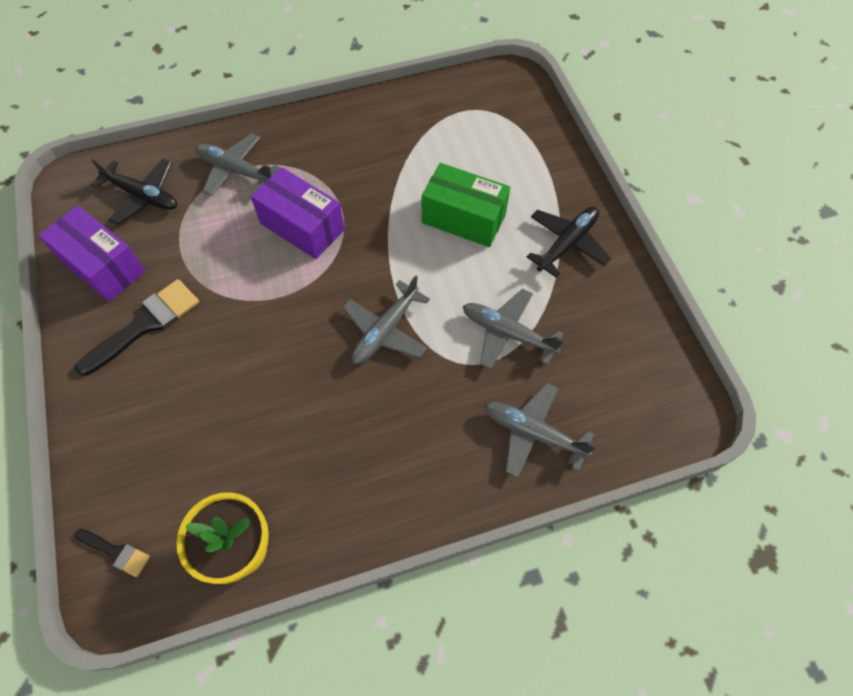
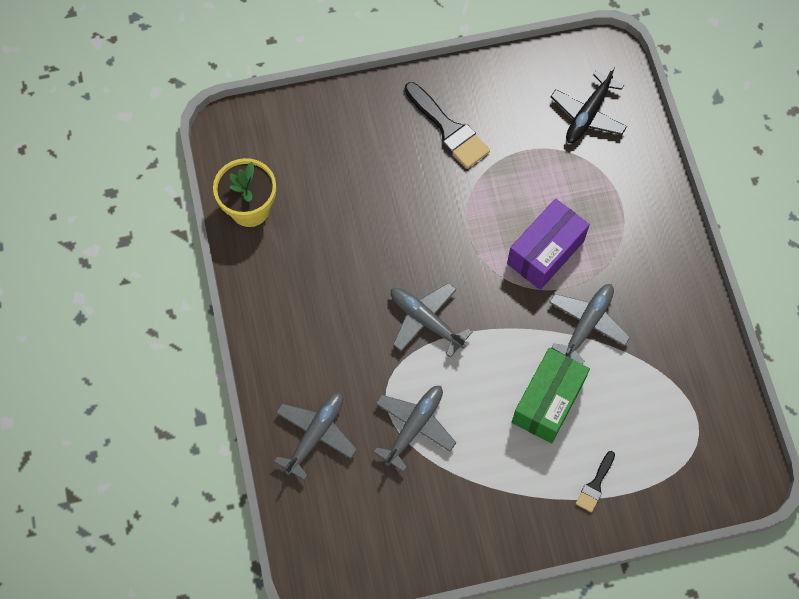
camera: 95 degrees right, 5 degrees up
(103, 266) = (510, 91): purple box -> none
(116, 552) = (259, 127): black brush -> black brush (595, 485)
(235, 170) = (617, 192): grey plane -> grey plane (587, 324)
(567, 243) = (511, 500): black plane -> none

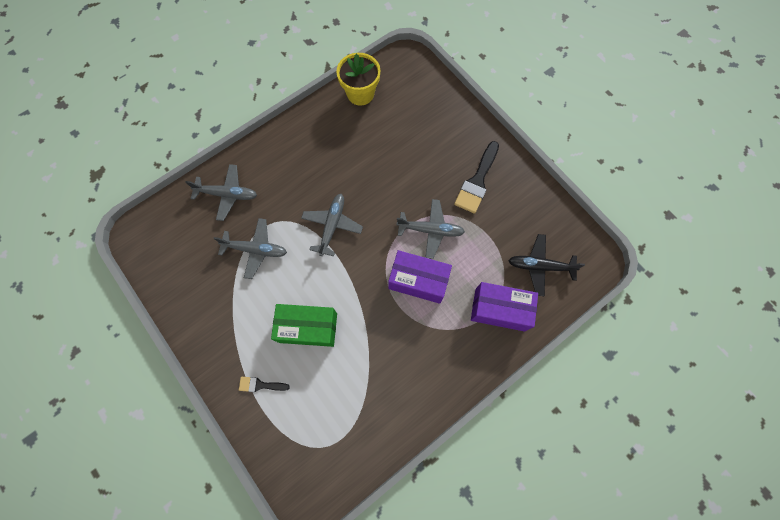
camera: 65 degrees right, 5 degrees up
(587, 324) = (377, 331): grey plane -> grey plane (431, 230)
(620, 181) = (499, 309): none -> purple box

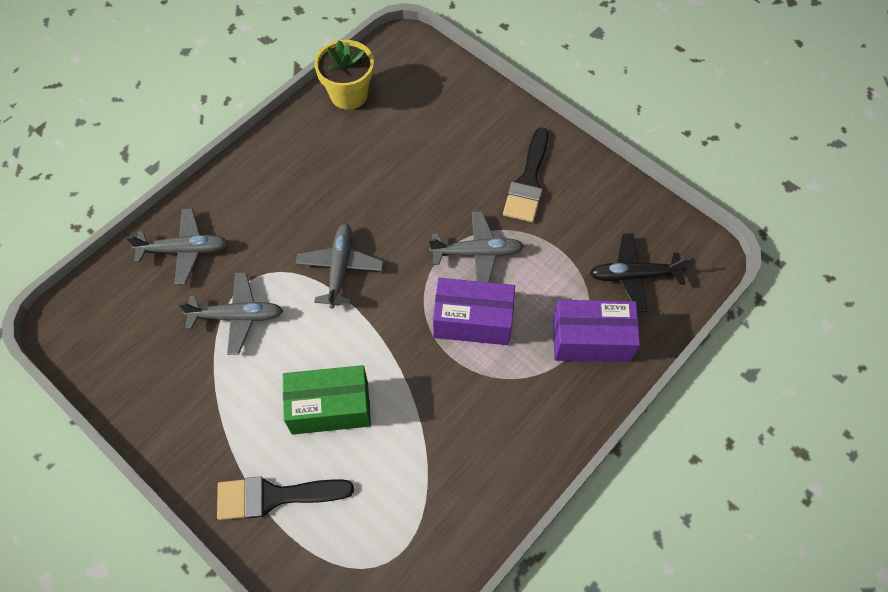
camera: 10 degrees left, 10 degrees down
(260, 385) = (274, 496): black brush -> black brush, size x1.87

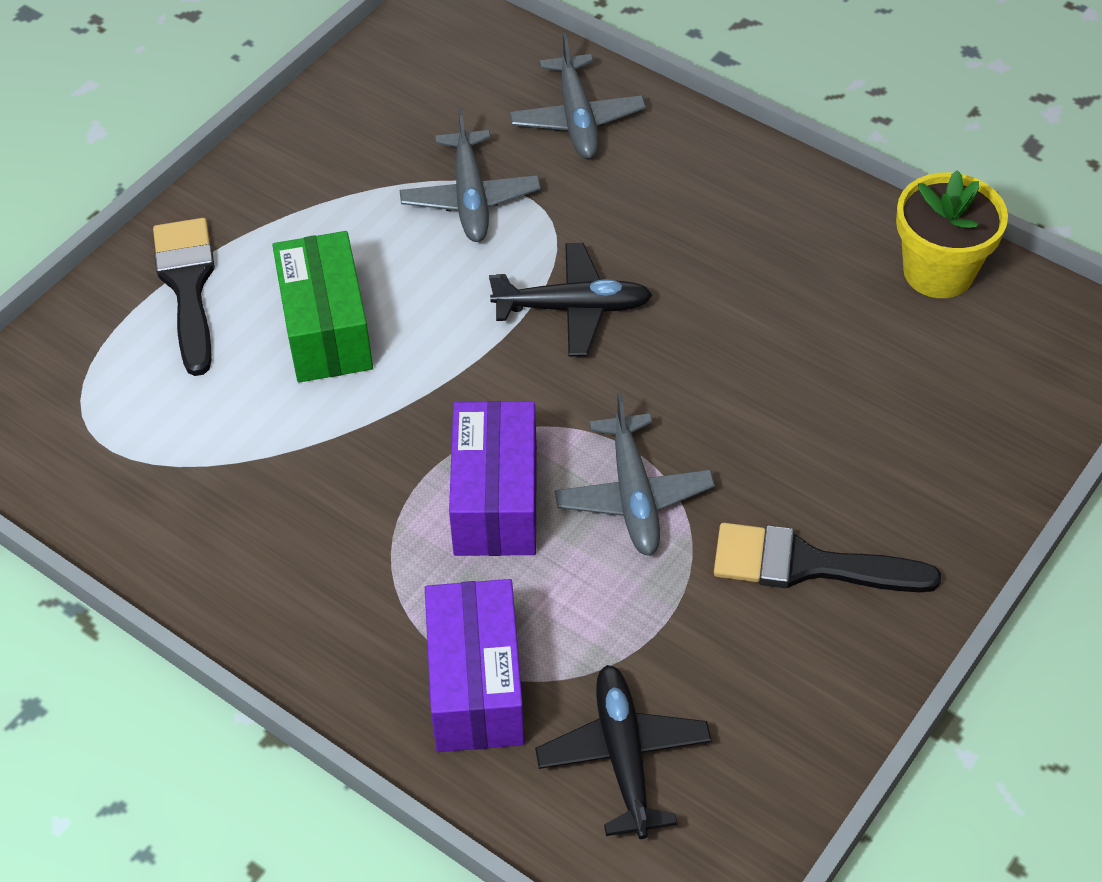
camera: 85 degrees right, 10 degrees down
(340, 268) = (573, 308): grey plane -> black plane

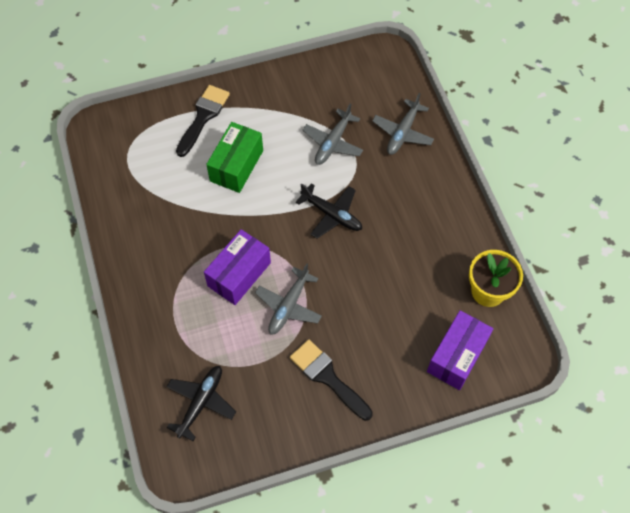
camera: 35 degrees right, 10 degrees up
(476, 685) = (175, 340): purple box -> purple box (457, 356)

